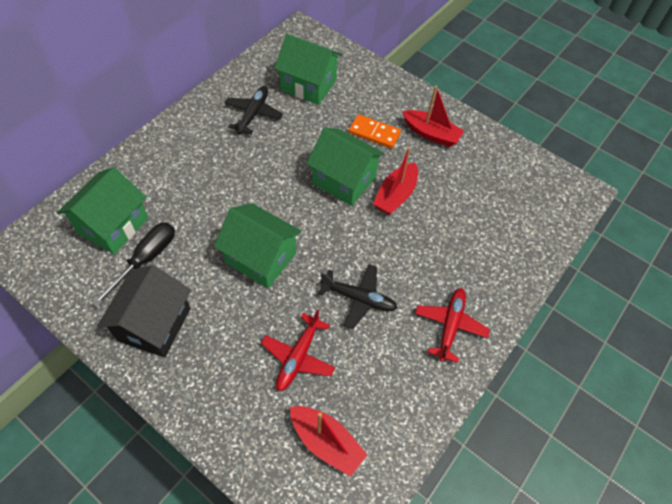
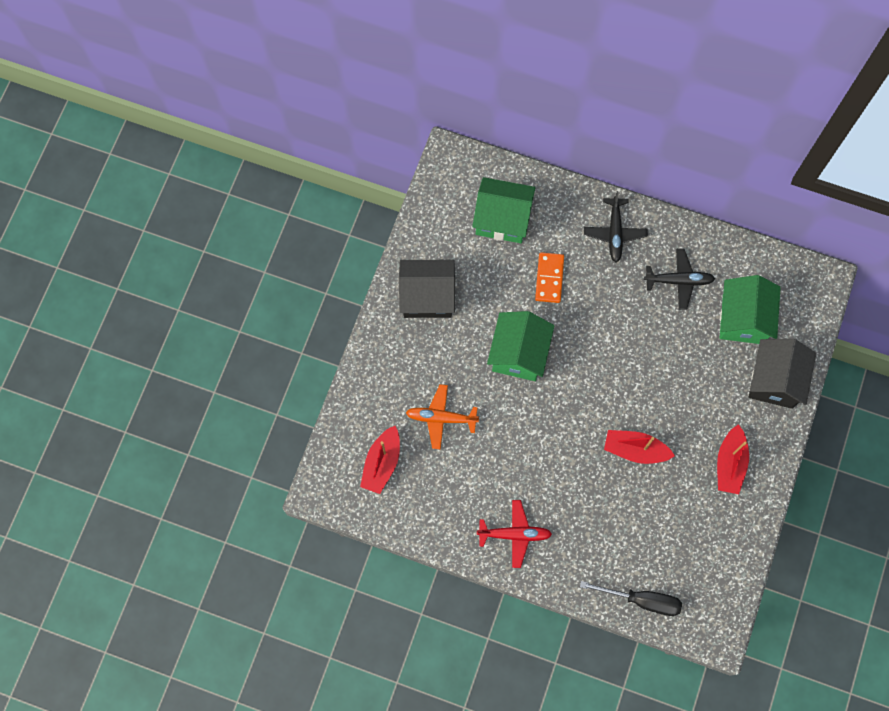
camera: 75 degrees right, 15 degrees up
(146, 259) = (481, 261): black screwdriver -> black screwdriver (641, 600)
(298, 356) = (441, 418): red plane -> orange plane
(344, 180) = (633, 396): green house -> none
(358, 298) = (511, 449): black plane -> black plane (614, 232)
(370, 83) = (774, 380): none -> black house
(374, 133) = (705, 406): orange domino -> orange domino (549, 278)

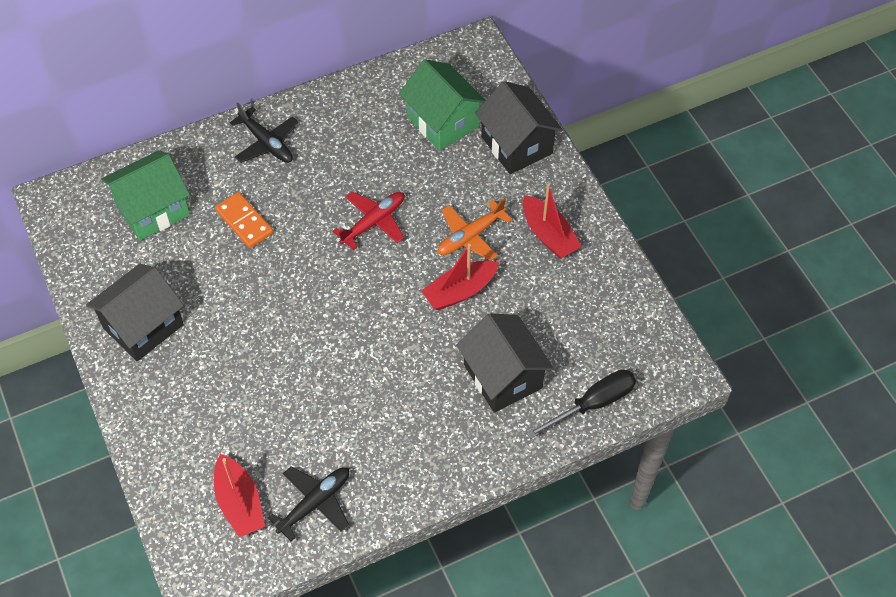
camera: 45 degrees left, 15 degrees down
(441, 418) = (259, 414): orange plane -> orange plane (470, 236)
(514, 534) = (427, 452): red plane -> red plane (373, 222)
(519, 354) = (277, 302): green house -> none
(605, 530) = (503, 376): none -> black house
(679, 281) = (360, 136): black plane -> black plane (315, 503)

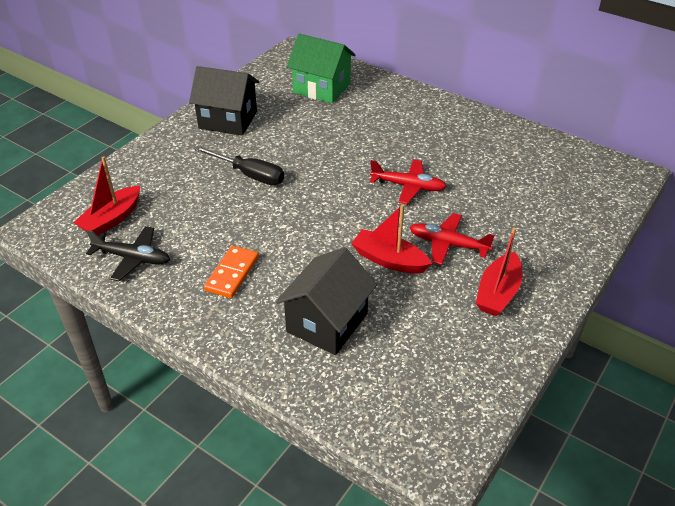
camera: 60 degrees right, 15 degrees down
(244, 222) = (349, 127): orange domino -> orange domino (232, 274)
(266, 143) = (423, 111): black plane -> none
(443, 122) = (539, 184): green house -> none
(470, 236) = (448, 244): orange plane -> red plane
(516, 145) = (566, 235): black house -> none
(593, 404) = (346, 401): black screwdriver -> black screwdriver (249, 175)

